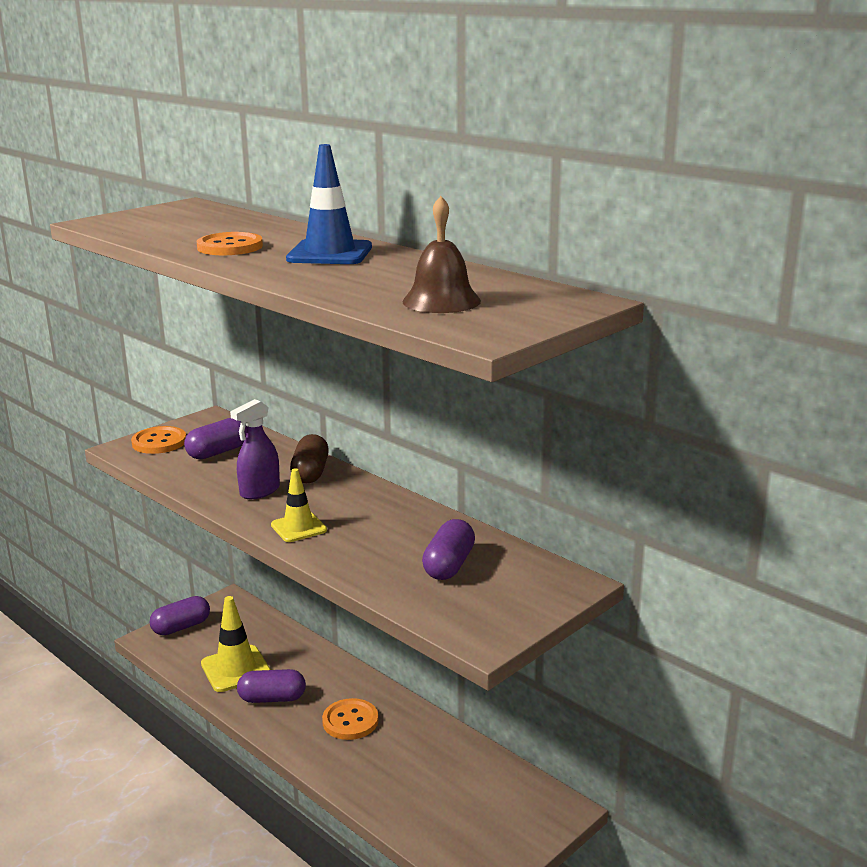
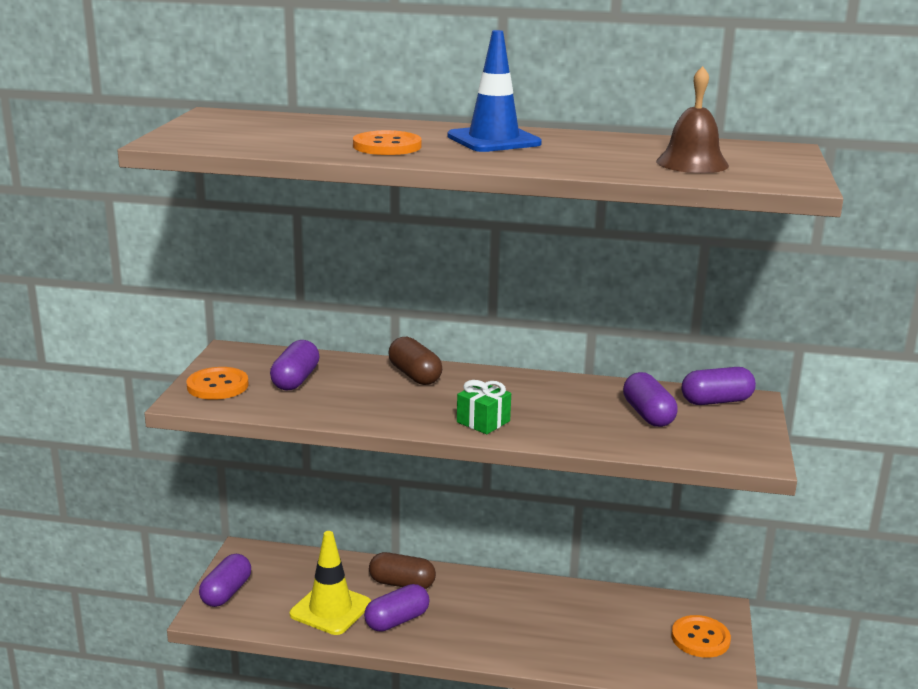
camera: 35 degrees left, 0 degrees up
(259, 491) = (396, 402): purple spray bottle -> none
(298, 527) = (483, 421): yellow traffic cone -> green gift
(312, 669) = (402, 583): none -> brown capsule
(350, 721) = (488, 612): orange button -> orange button (700, 638)
(537, 573) = (716, 401): none -> purple capsule

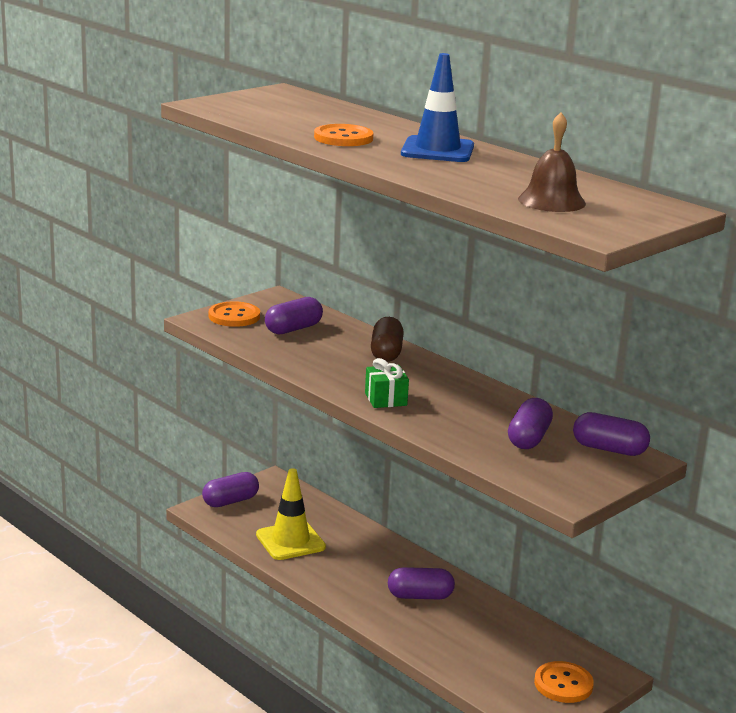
camera: 35 degrees right, 0 degrees up
(397, 620) = (330, 568): purple capsule -> purple capsule (420, 596)
(402, 583) = (364, 546): brown capsule -> none

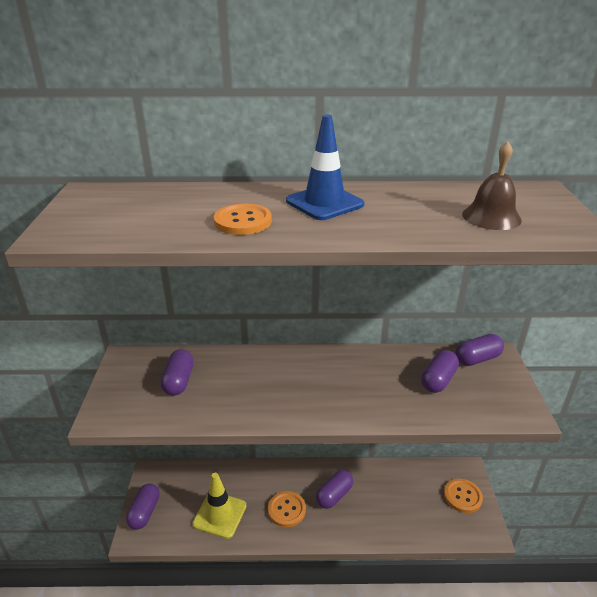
camera: 45 degrees left, 10 degrees up
(234, 316) = (120, 397): orange button -> orange button (286, 510)
(386, 353) = (265, 363): brown capsule -> none
(386, 399) = (327, 406): green gift -> none
(528, 438) = (438, 380): purple capsule -> purple capsule turned 60 degrees clockwise

